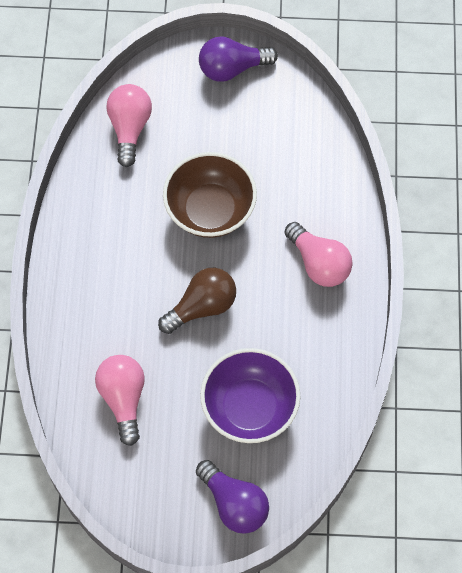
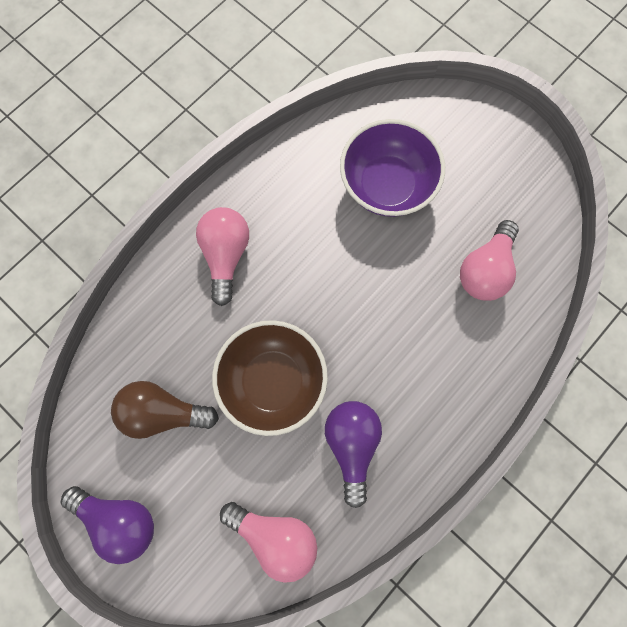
camera: 140 degrees left, 10 degrees up
(129, 128) = (275, 536): pink light bulb -> pink light bulb turned 105 degrees counterclockwise
(202, 307) = (356, 297): brown light bulb -> brown light bulb (163, 412)
(234, 504) = (458, 126): purple light bulb -> purple light bulb (352, 445)

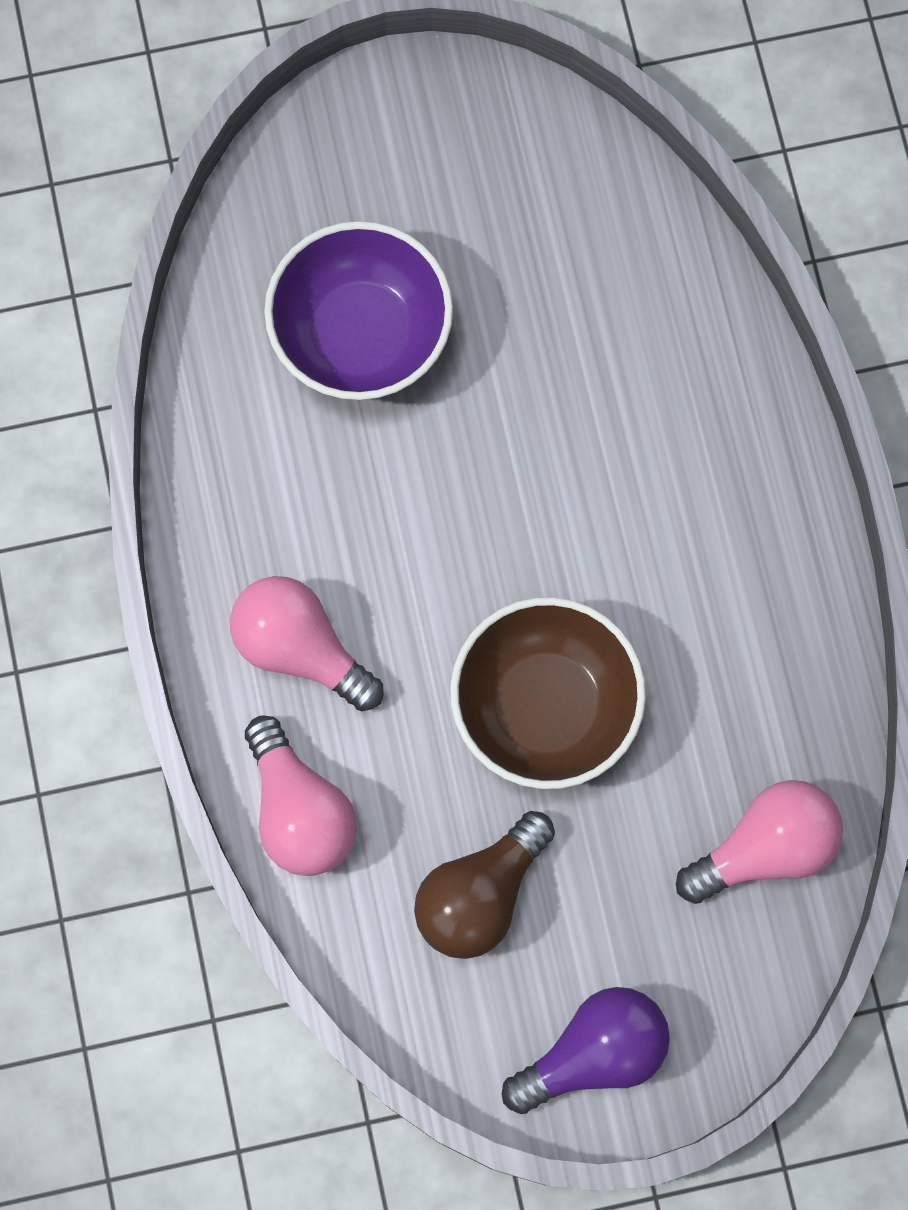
camera: 55 degrees left, 0 degrees up
(352, 445) = (713, 657): purple light bulb -> none
(485, 270) = (594, 291): pink light bulb -> pink light bulb (299, 810)

